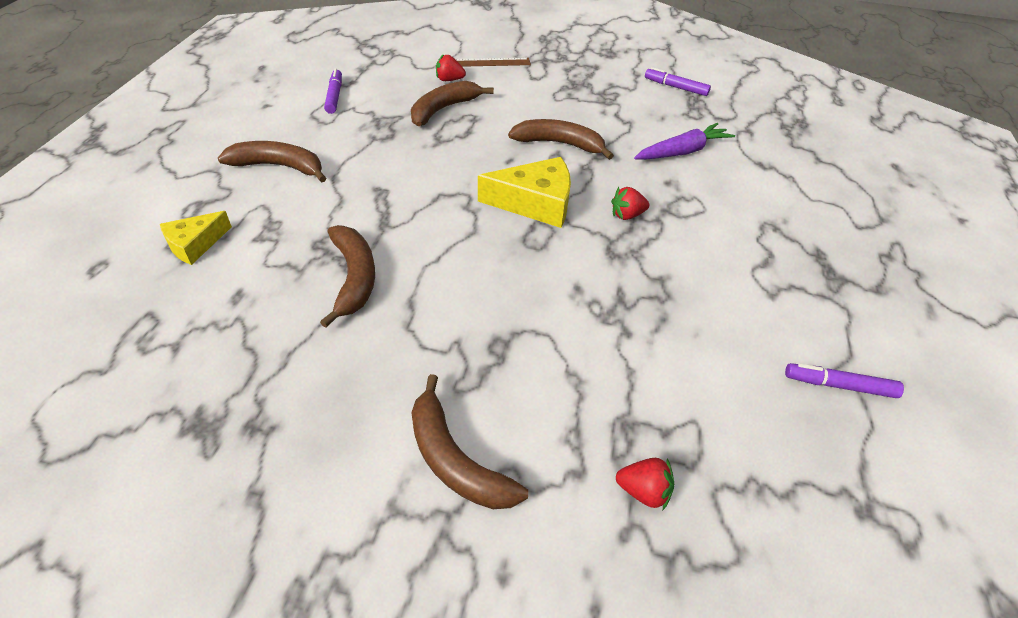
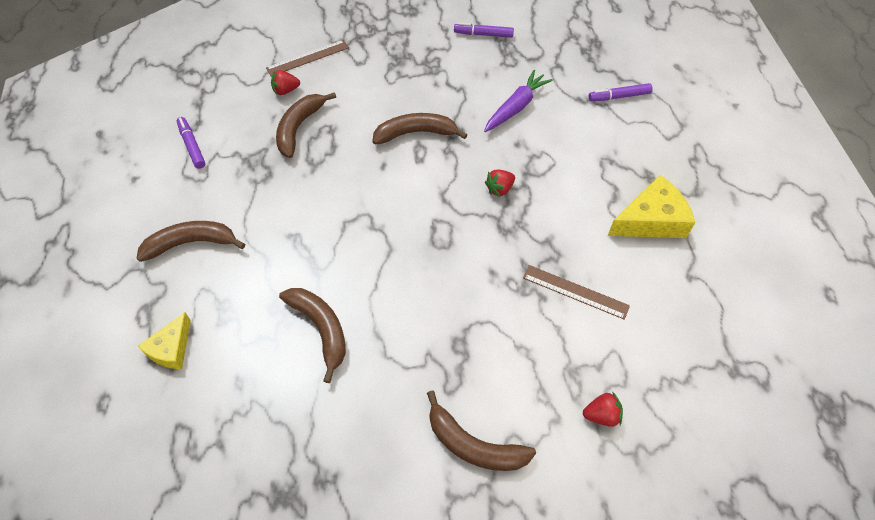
camera: 20 degrees left, 10 degrees up
(535, 203) = (425, 203): yellow cheese -> yellow cheese (651, 220)
(671, 340) = (575, 291): none -> brown ruler
(839, 385) = (694, 285): purple marker -> purple marker (619, 96)

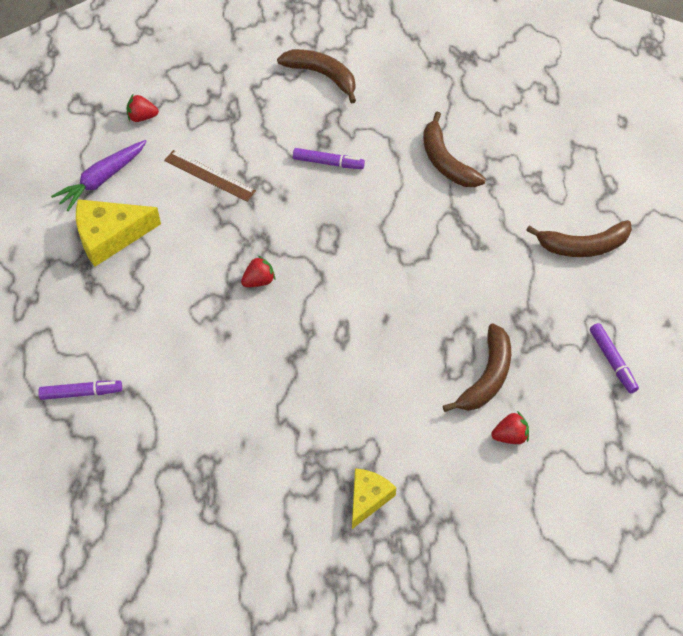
camera: 175 degrees left, 0 degrees up
(171, 348) = (577, 155): yellow cheese -> yellow cheese (368, 498)
(308, 58) = (486, 492): brown ruler -> none
(416, 133) = (345, 358): brown banana -> none
(483, 34) = (233, 517): purple marker -> purple marker (328, 163)
(516, 107) = (216, 387): purple carrot -> purple carrot (102, 179)
(601, 415) = (217, 86): red strawberry -> red strawberry (142, 117)

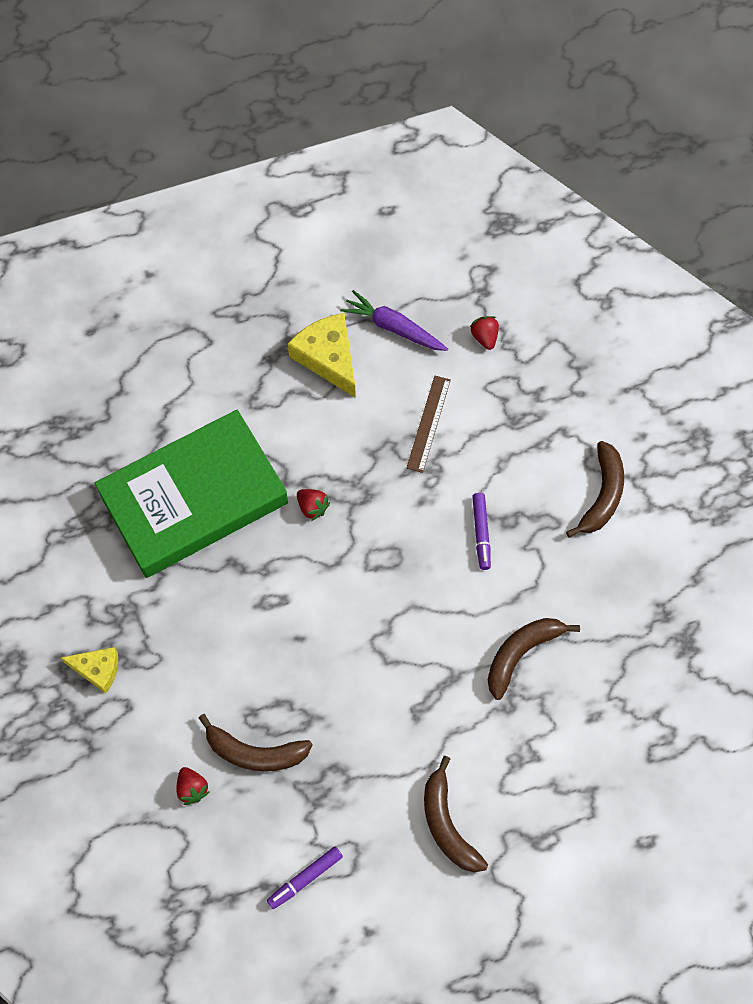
camera: 75 degrees right, 10 degrees up
(81, 393) = (151, 393): purple marker -> none
(214, 377) = (194, 499): none -> green book

